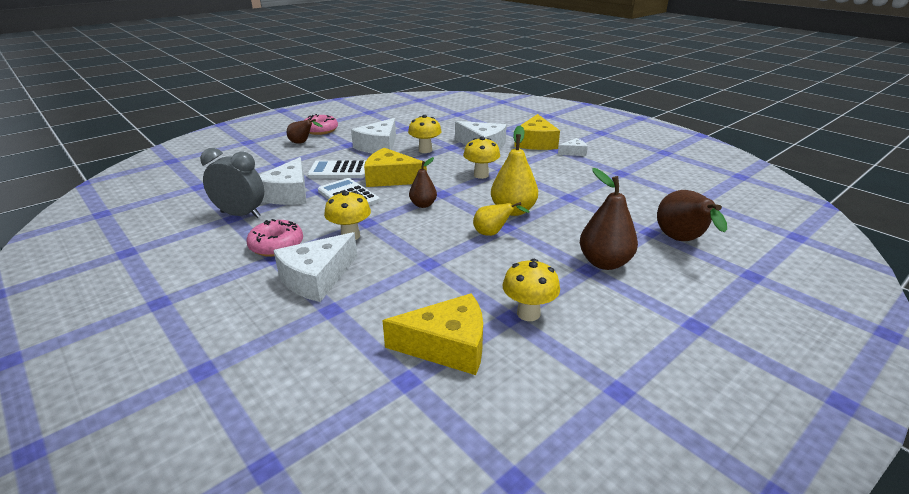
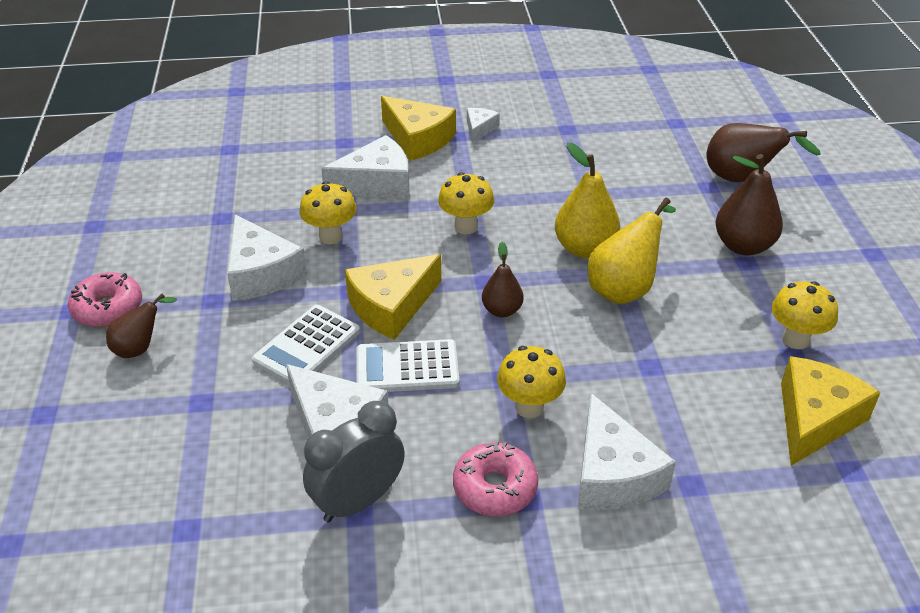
camera: 55 degrees left, 10 degrees up
(493, 233) = (624, 288): yellow pear -> yellow pear, size x1.66

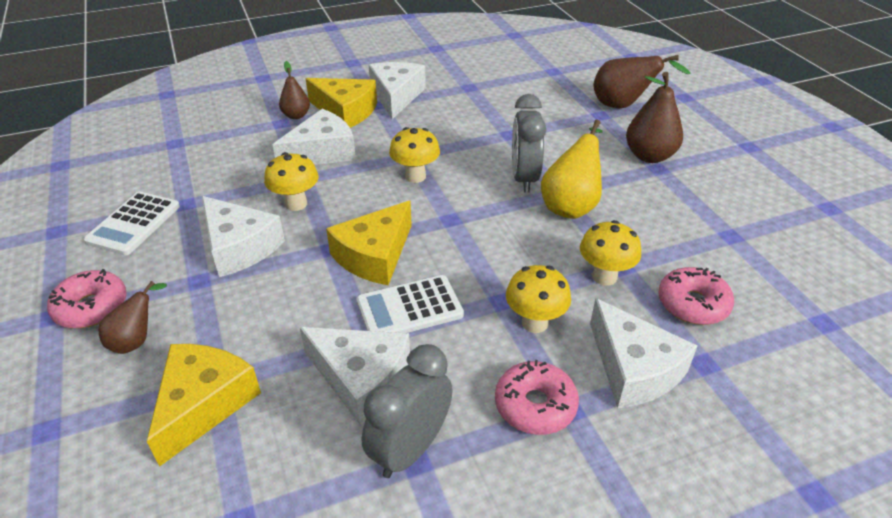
camera: 15 degrees left, 0 degrees up
(307, 346) = (307, 306): white calculator -> white calculator (134, 224)
(479, 129) = (396, 96): white cheese -> white cheese, size x1.91
(502, 310) = (475, 242): brown pear -> brown pear (296, 115)
(584, 248) = (524, 178): yellow pear -> grey clock
(710, 421) = (692, 304): none -> pink donut
(795, 340) = (726, 223): yellow mushroom -> yellow mushroom (604, 276)
(814, 419) = (774, 285): yellow cheese -> yellow cheese (203, 404)

